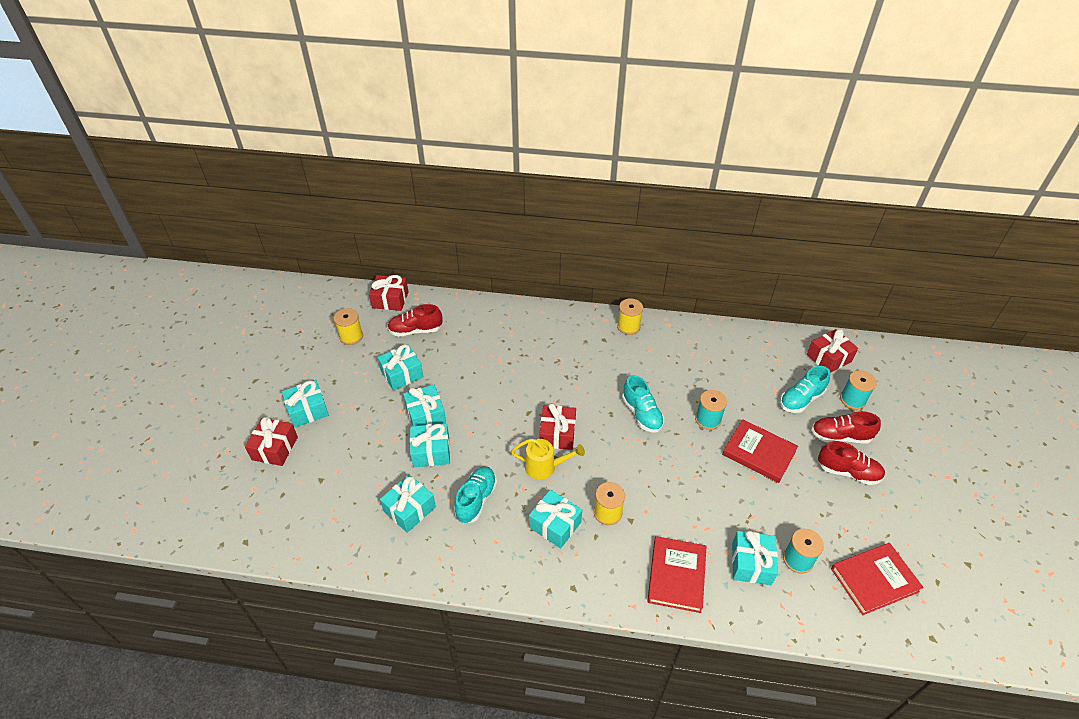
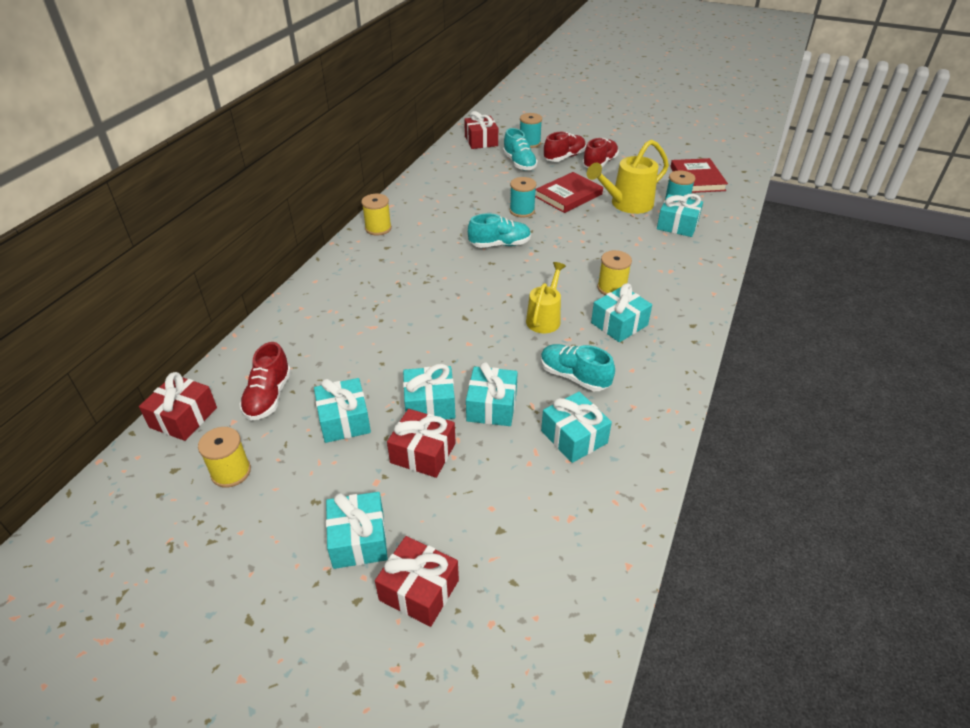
camera: 75 degrees left, 5 degrees down
(557, 434) = (503, 302): red gift -> red gift (423, 453)
(676, 575) = (685, 264): red book -> none
(769, 508) = (626, 204): none -> yellow watering can
(840, 436) = (564, 157): red shoe -> red shoe turned 150 degrees counterclockwise

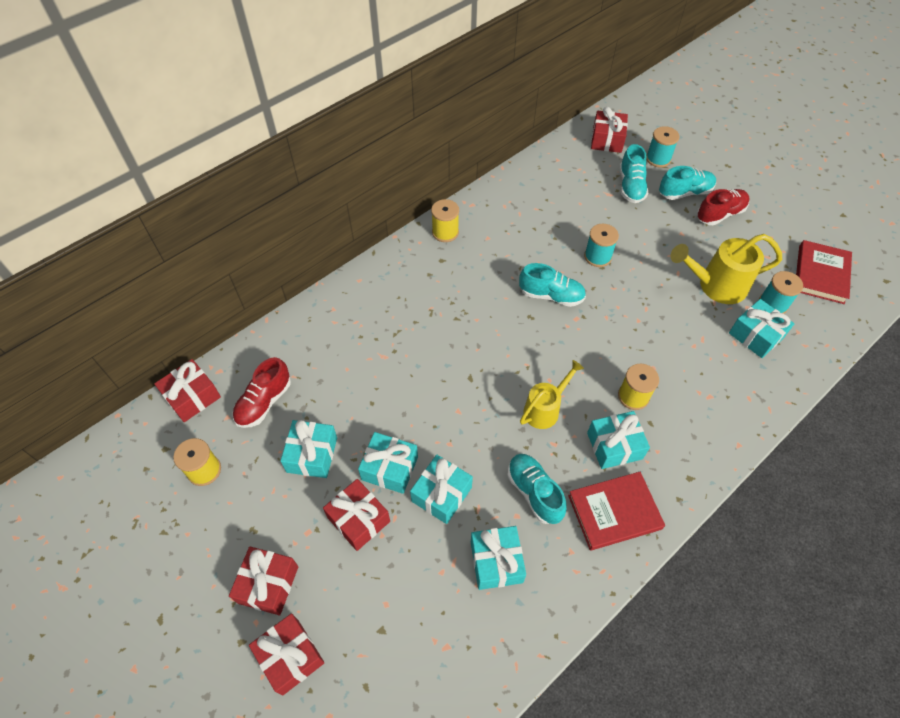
camera: 25 degrees right, 15 degrees up
(358, 540) = (268, 584): turquoise gift -> red gift
(564, 157) = (685, 192): red shoe -> turquoise shoe
(568, 195) = (658, 251): red book -> red book (614, 512)

